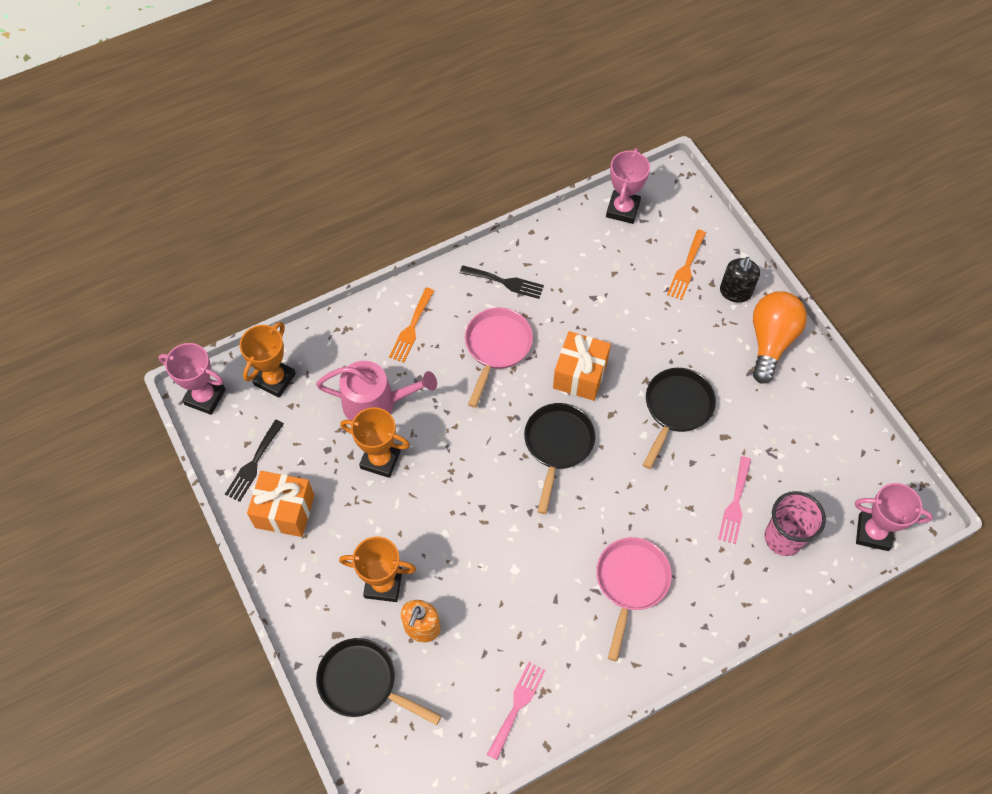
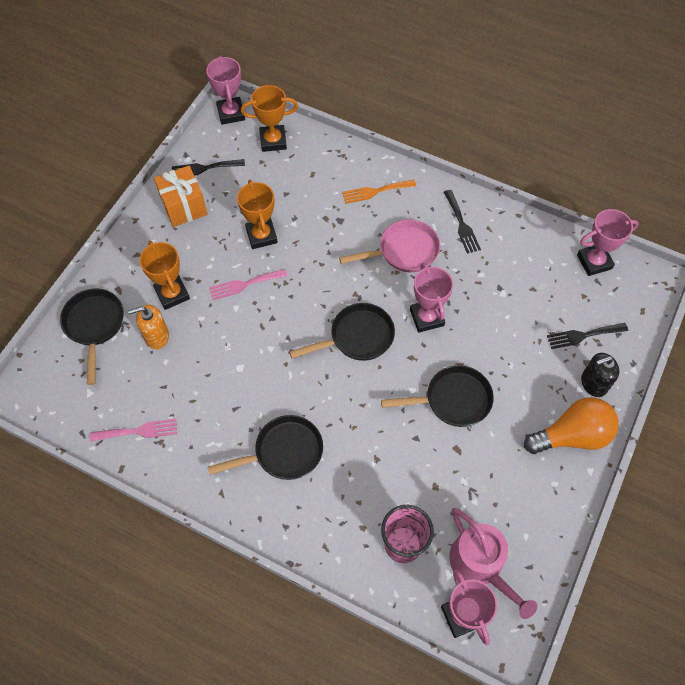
camera: 55 degrees right, 0 degrees up
(375, 403) = (301, 206): pink watering can -> pink watering can (480, 565)
(580, 375) = (427, 317): orange gift -> pink trophy
(630, 583) = (283, 452): pink pan -> black pan
(686, 268) = (583, 335): orange fork -> black fork
(735, 504) = (405, 490): pink fork -> pink fork (244, 284)

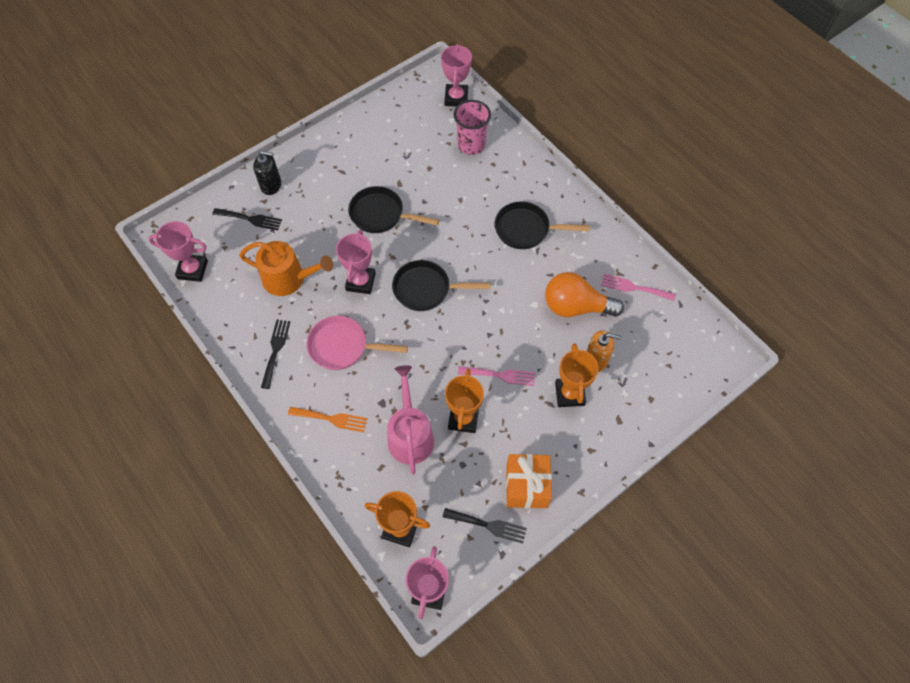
camera: 155 degrees left, 0 degrees up
(94, 326) = (649, 392): black pan -> none
(480, 565) = (428, 116): pink watering can -> pink watering can (410, 435)
(498, 291) = (288, 278): none -> orange watering can
(572, 435) = (313, 160): orange light bulb -> orange light bulb (575, 307)

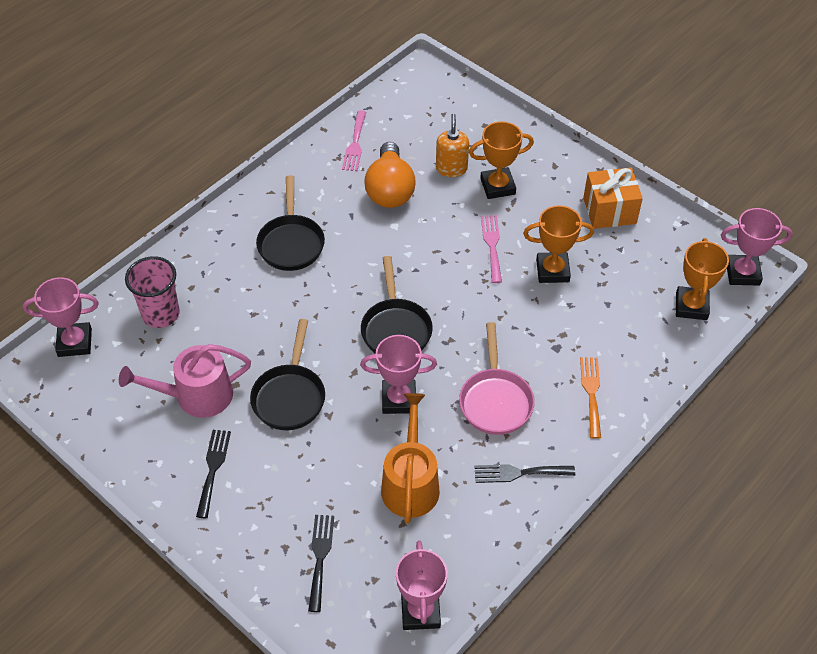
camera: 100 degrees left, 10 degrees down
(271, 185) = (255, 545): black soap dispenser -> none
(410, 435) = (587, 315): pink watering can -> pink watering can (197, 396)
(488, 525) = (660, 236): black fork -> black fork (213, 469)

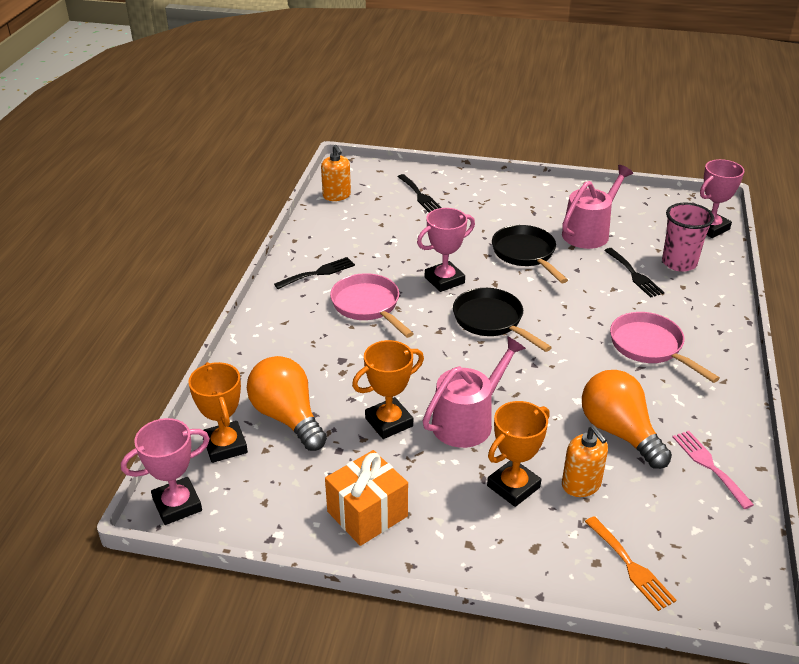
camera: 150 degrees right, 15 degrees down
(213, 469) = (531, 206): black fork -> black fork (634, 275)
(291, 243) = (650, 347): black pan -> pink pan
(410, 483) = (393, 242): orange watering can -> none
(420, 611) = (337, 196): pink trophy -> orange soap dispenser
(492, 245) = (467, 421): pink fork -> pink watering can
(591, 393) = (290, 339): orange fork -> orange fork (631, 566)
(631, 310) = (287, 417): none -> orange light bulb

